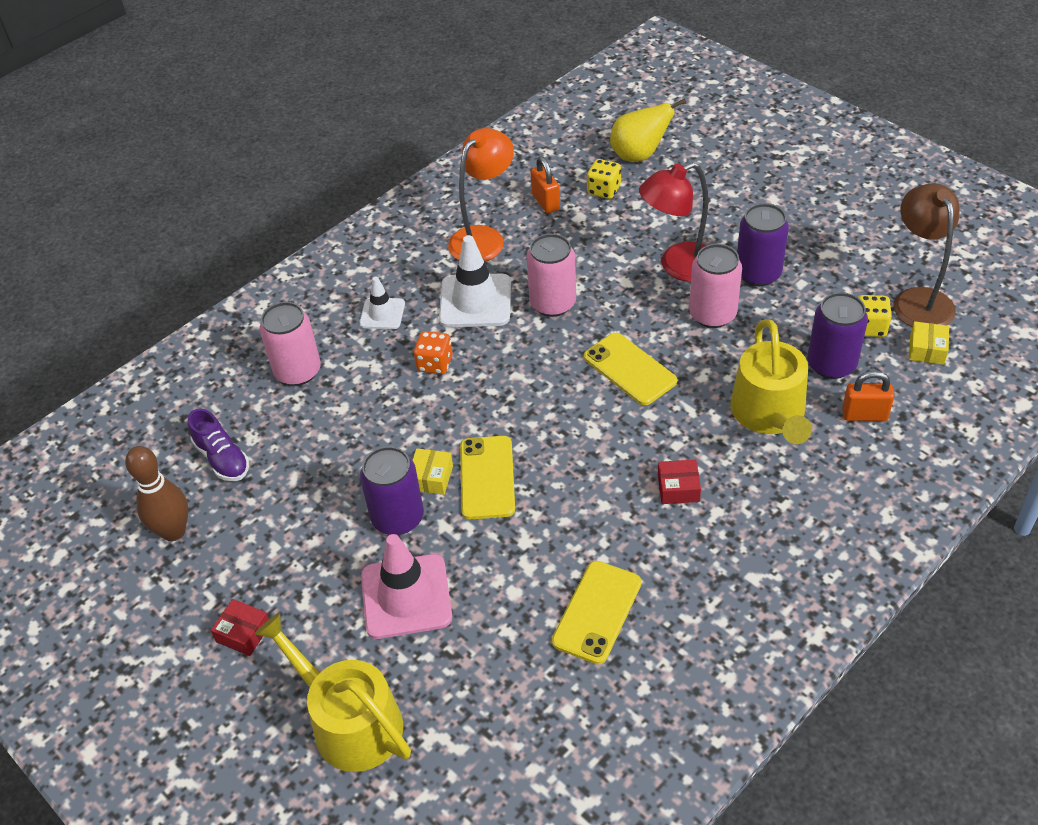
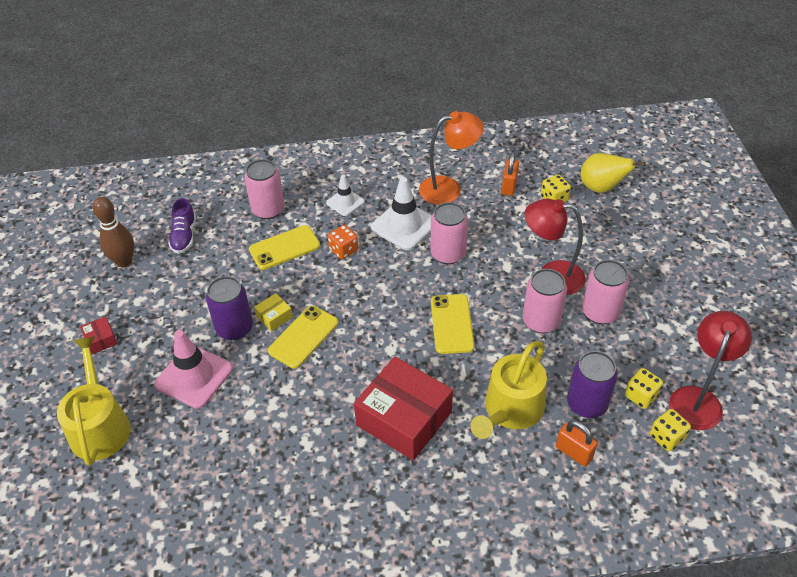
camera: 35 degrees right, 0 degrees up
(597, 612) = (281, 460): yellow phone -> yellow phone (284, 248)
(678, 488) = (404, 418): red box -> red box, size x2.39
(758, 273) = (600, 312): purple can -> pink can
(918, 299) = (698, 399): brown lamp -> red lamp
(926, 350) = (667, 437): yellow box -> yellow dice

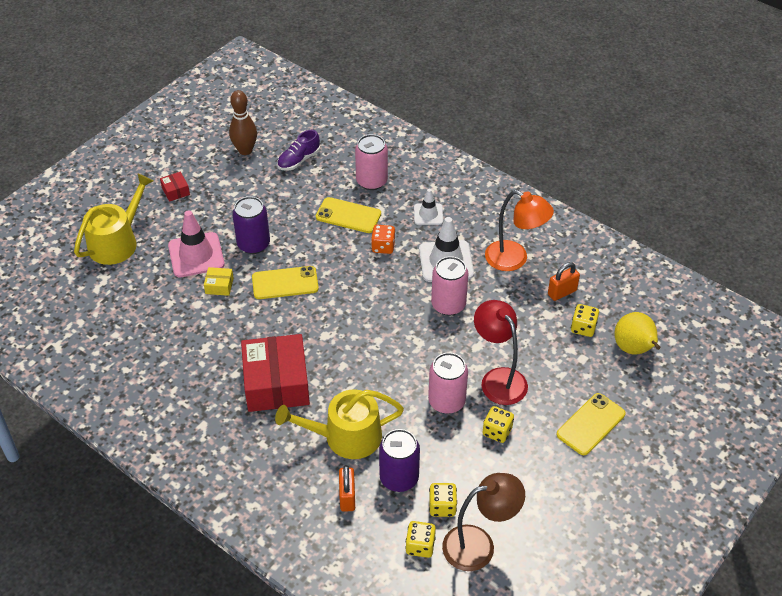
camera: 45 degrees right, 0 degrees up
(101, 340) = (175, 191): red box -> red box turned 45 degrees counterclockwise
(274, 317) = (284, 256): yellow box -> yellow box (219, 286)
(451, 324) = (385, 352): yellow phone -> yellow phone (590, 424)
(600, 312) = (497, 431): pink can -> yellow dice
(698, 399) = (479, 545): red lamp -> brown lamp

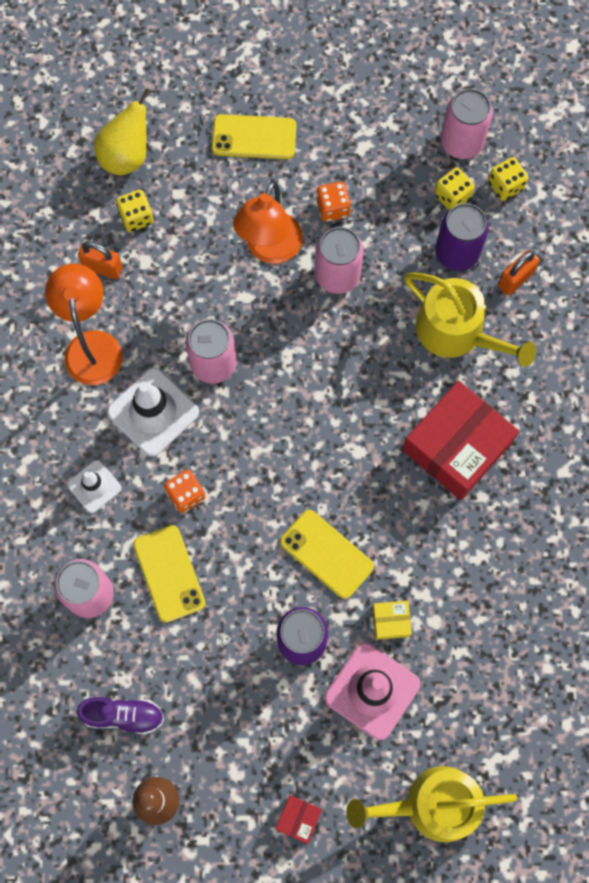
camera: 130 degrees left, 25 degrees up
(219, 286) = (391, 621): yellow box -> yellow box turned 60 degrees counterclockwise
(479, 545) = (461, 142): brown lamp -> pink can
(497, 431) = (333, 208): yellow dice -> orange dice
(498, 379) = (269, 249): red lamp -> orange lamp

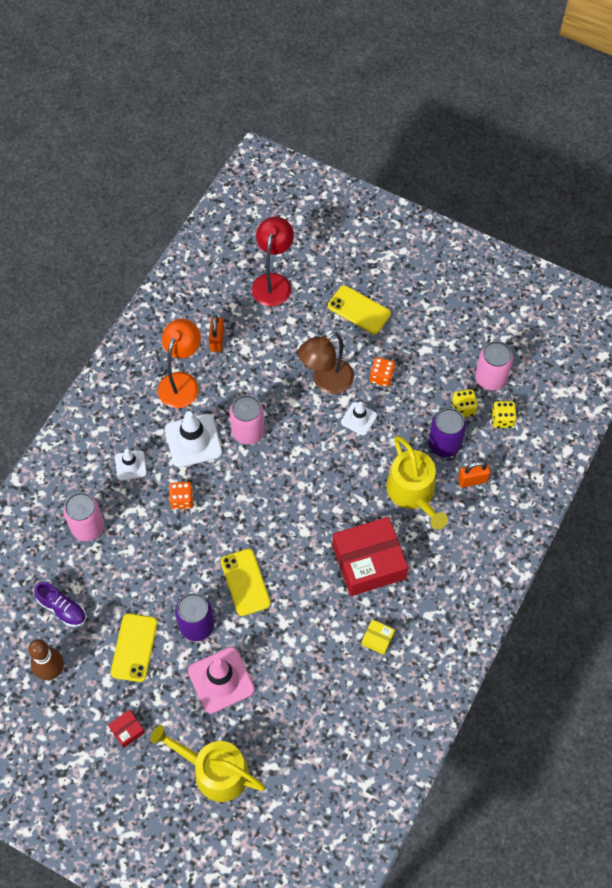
camera: 30 degrees right, 10 degrees down
(102, 267) = (217, 340): orange padlock -> orange padlock turned 45 degrees clockwise
(126, 156) = (273, 282): yellow pear -> red lamp
(136, 217) = (256, 321): yellow dice -> none
(169, 573) = (142, 541): yellow phone -> yellow phone (134, 647)
(269, 249) = (326, 381): orange lamp -> brown lamp
(337, 275) = (359, 419): pink can -> white traffic cone
(391, 621) = (259, 645): yellow box -> yellow box (377, 639)

